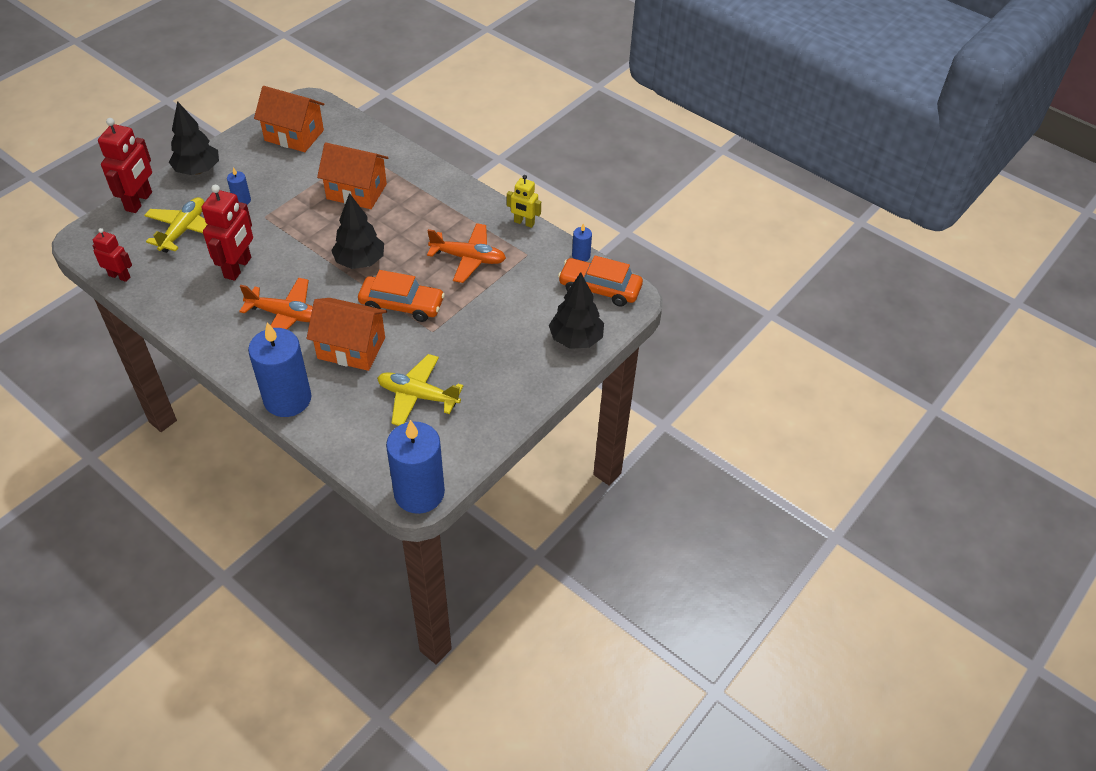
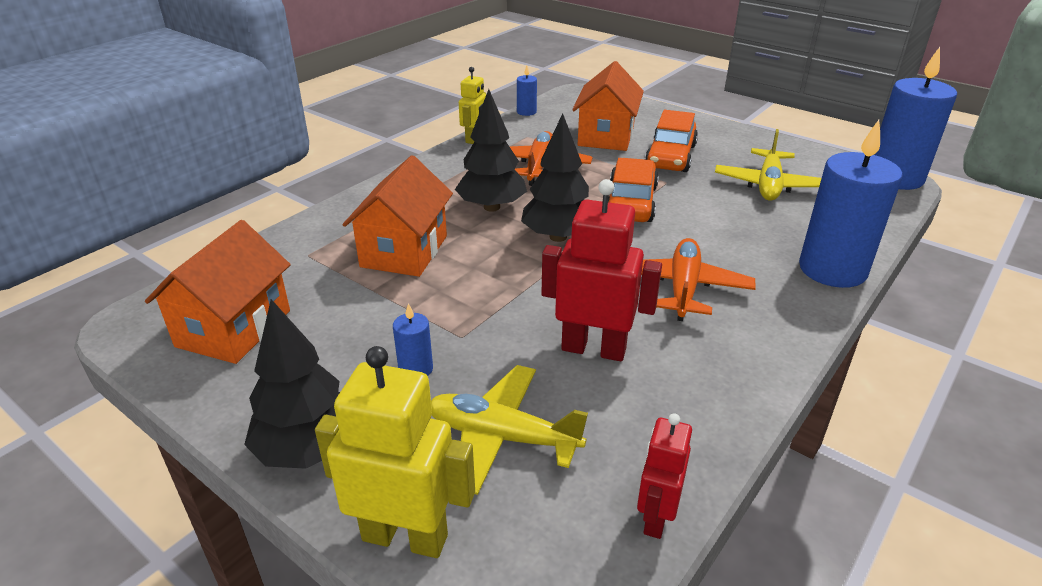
camera: 90 degrees left, 15 degrees down
(139, 201) = (405, 537): red robot -> yellow robot
(351, 348) = (719, 231): orange house -> orange house (606, 136)
(576, 339) = (646, 113): black tree -> black tree (492, 207)
(600, 288) = (572, 104): orange car -> orange car (670, 156)

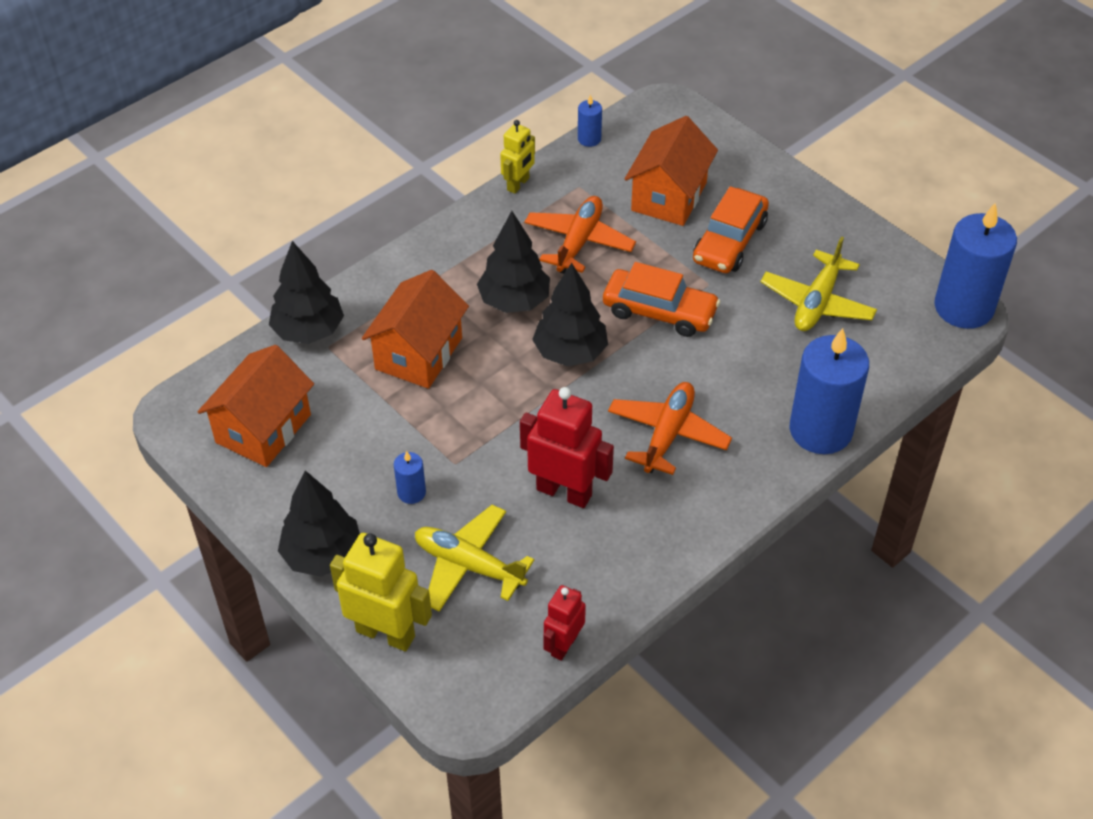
camera: 10 degrees right, 15 degrees up
(286, 245) = (308, 331): none -> black tree
(631, 202) = (659, 311): orange car -> orange car turned 90 degrees clockwise

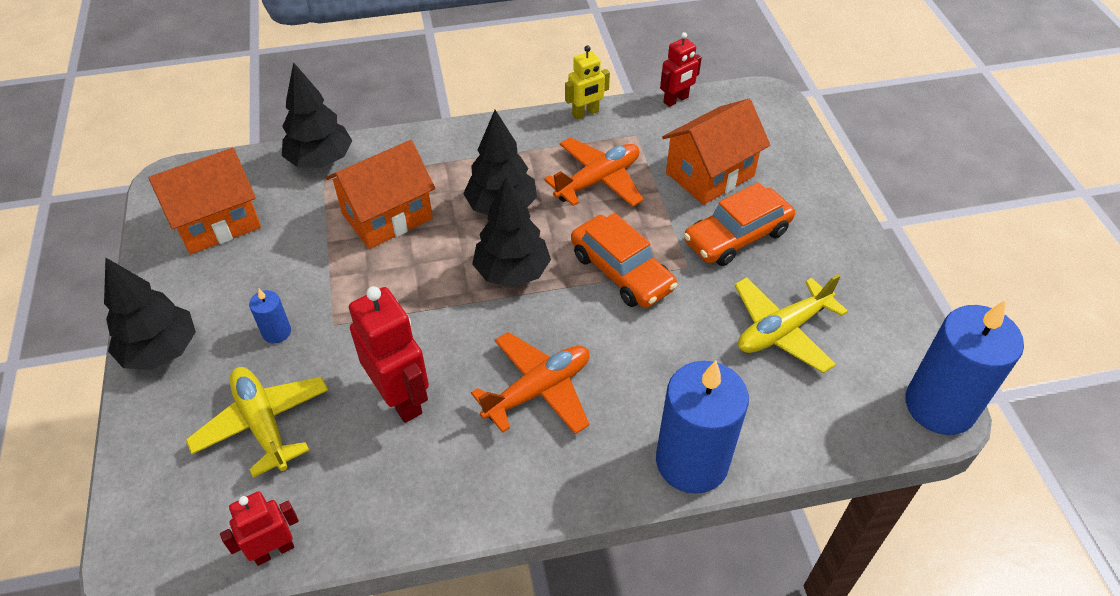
camera: 30 degrees right, 0 degrees up
(386, 633) = (143, 450): yellow robot -> none
(589, 139) = (676, 100): blue candle -> red robot

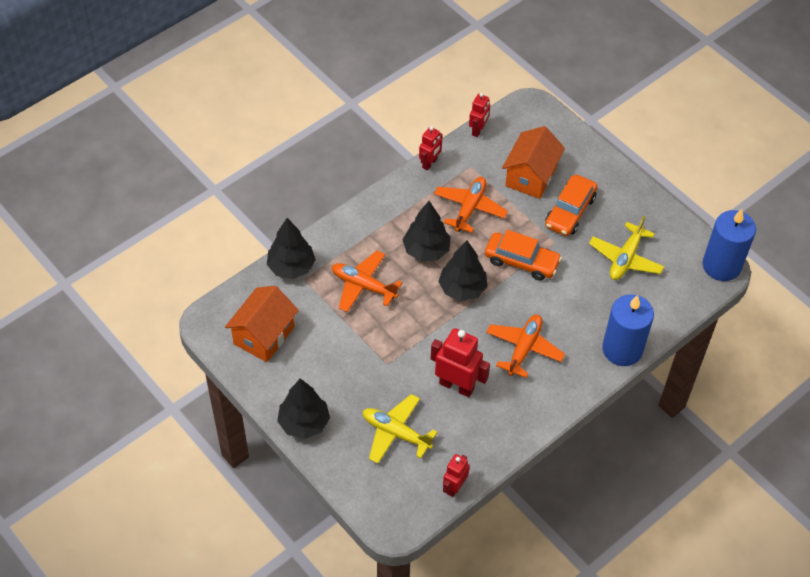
camera: 30 degrees left, 5 degrees up
(276, 332) = (359, 383): blue candle -> none
(387, 216) = (363, 286): orange house -> orange plane
(585, 113) = (430, 163): yellow robot -> red robot

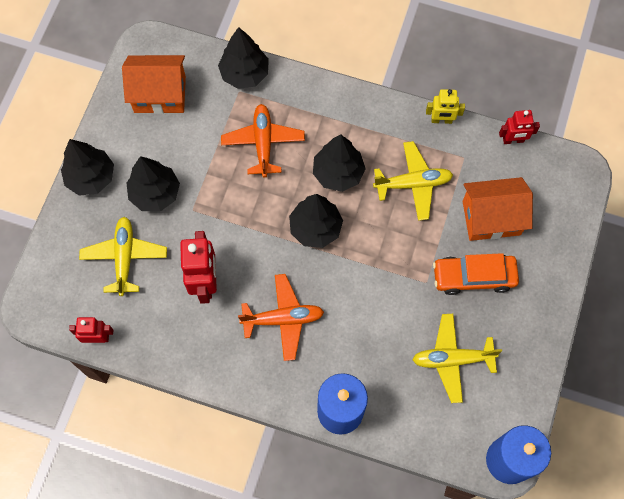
camera: 60 degrees right, 15 degrees up
(353, 383) = (155, 193): none -> black tree
(430, 163) = (441, 120): red robot -> yellow robot
(469, 208) = (413, 184): orange plane -> yellow plane
(521, 261) = (382, 264): orange car -> none

